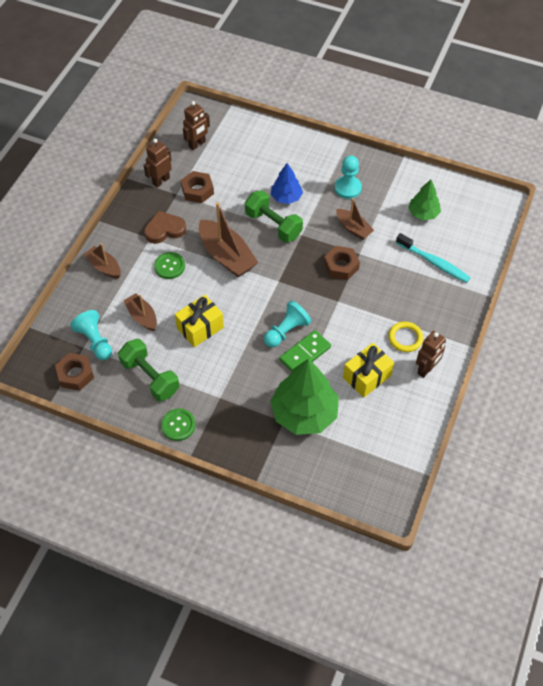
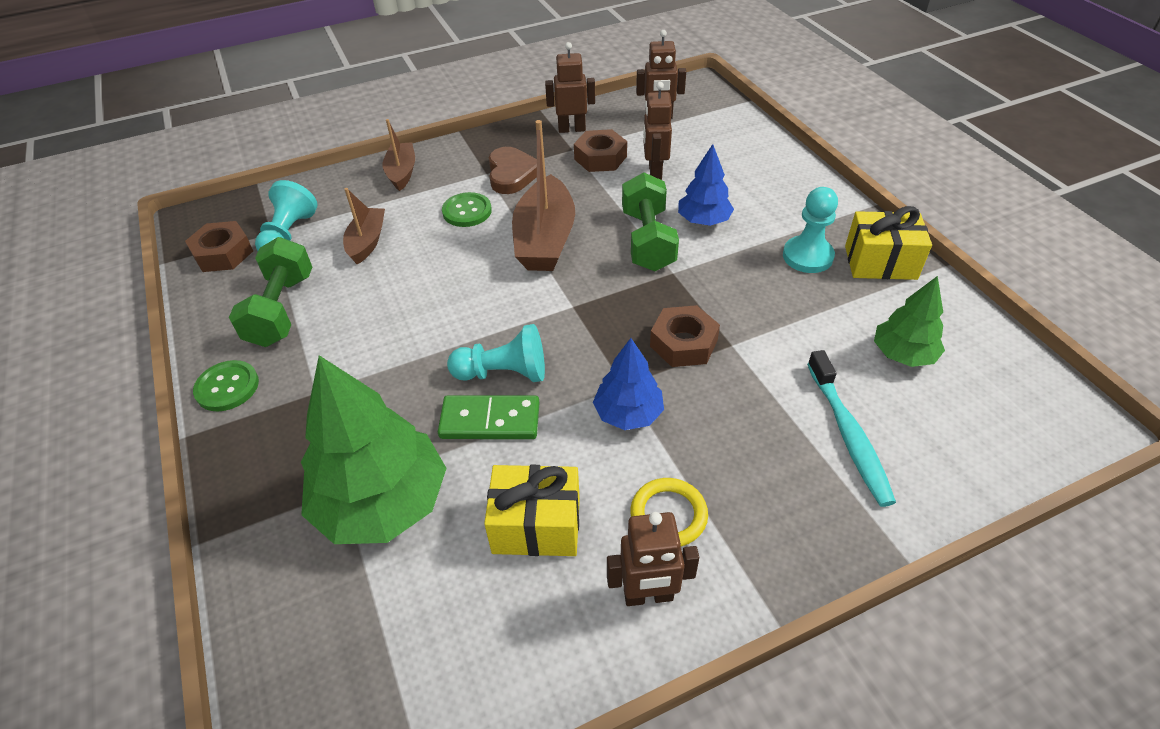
camera: 45 degrees right, 10 degrees down
(164, 229) = (512, 174): brown heart -> brown heart turned 60 degrees clockwise
(200, 328) = (408, 295): yellow gift -> yellow gift (880, 262)
(234, 182) = (654, 172): none -> brown robot
(352, 311) = (628, 414): none -> blue tree
(353, 228) = (759, 308): brown boat -> none

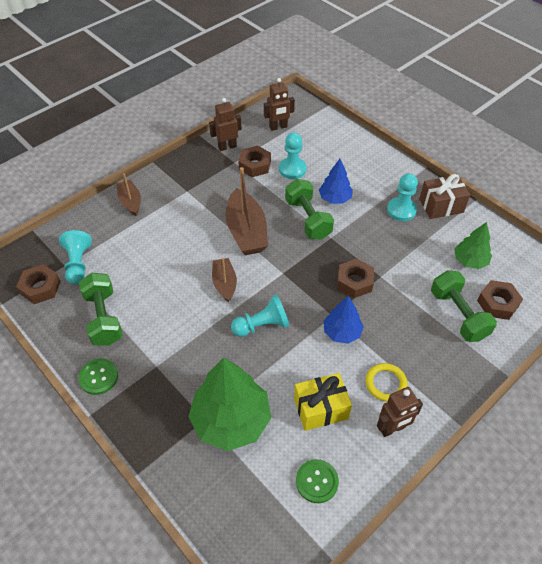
camera: 20 degrees left, 5 degrees up
(367, 242) = (134, 258): brown boat -> brown boat (224, 283)
(467, 211) = (188, 222): green button -> green button (317, 481)
(490, 421) = (268, 356): green domino -> none
(512, 174) = (204, 188): brown heart -> none
(654, 172) = (292, 169): brown robot -> turquoise pawn
(848, 435) = (458, 315): turquoise toothbrush -> green dumbbell
(880, 262) = (441, 206): yellow gift -> brown gift
(932, 434) = (497, 303): none -> brown nut

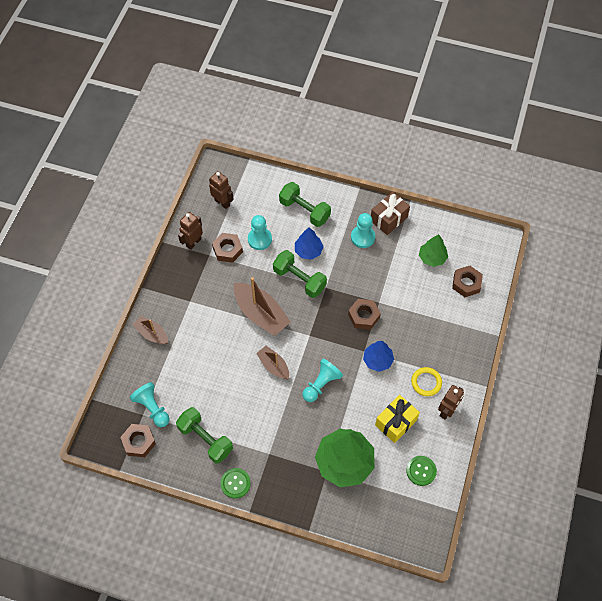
camera: 30 degrees left, 10 degrees up
(278, 127) = (222, 202): brown robot -> brown robot turned 90 degrees counterclockwise
(458, 315) = (445, 306): green dumbbell -> green dumbbell (304, 210)

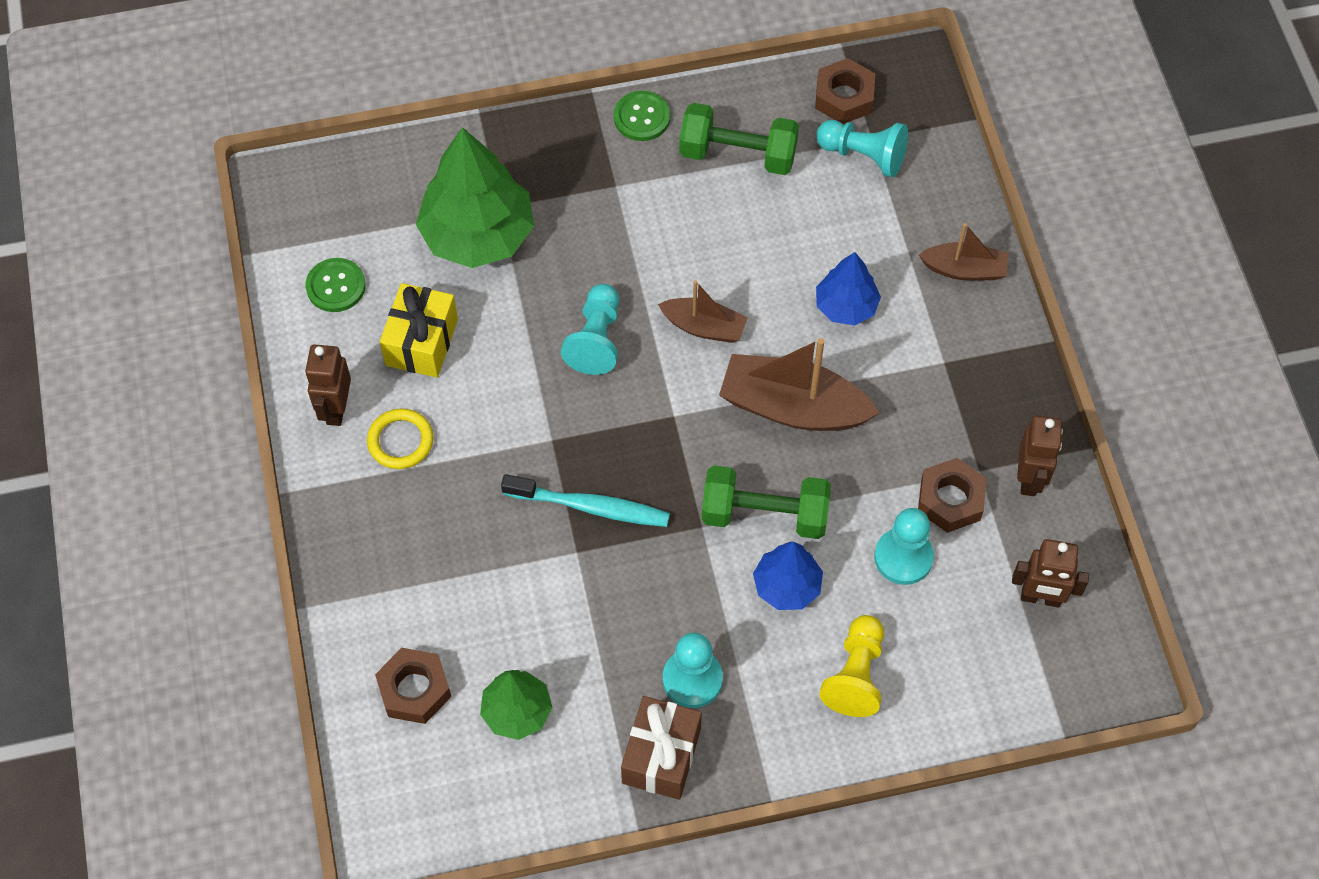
camera: 150 degrees right, 0 degrees up
(304, 210) = (855, 675): green dumbbell -> yellow pawn
(363, 316) = (591, 507): brown nut -> turquoise toothbrush
(377, 360) = (515, 435): blue tree -> blue tree (846, 306)

